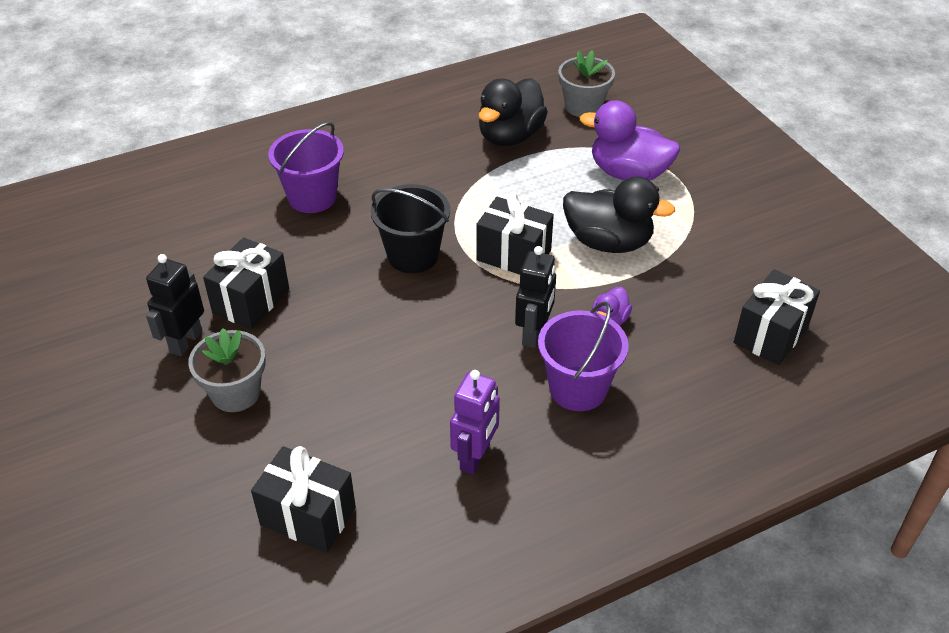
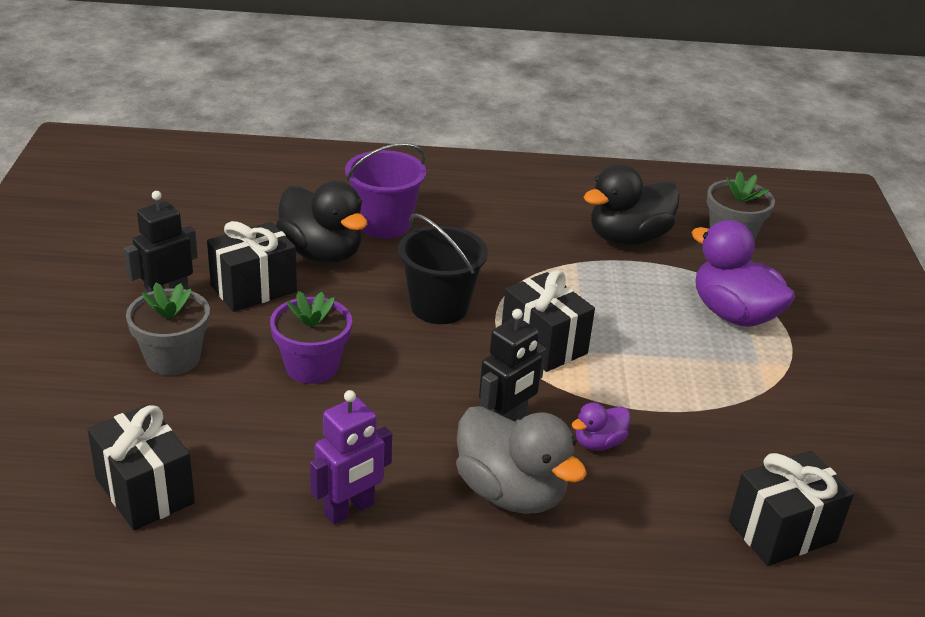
camera: 25 degrees right, 10 degrees down
(354, 351) = (312, 367): none -> purple flower pot
(578, 389) = (511, 492): purple bucket -> grey duck
(608, 242) = (658, 369): black duck -> black duck (322, 253)

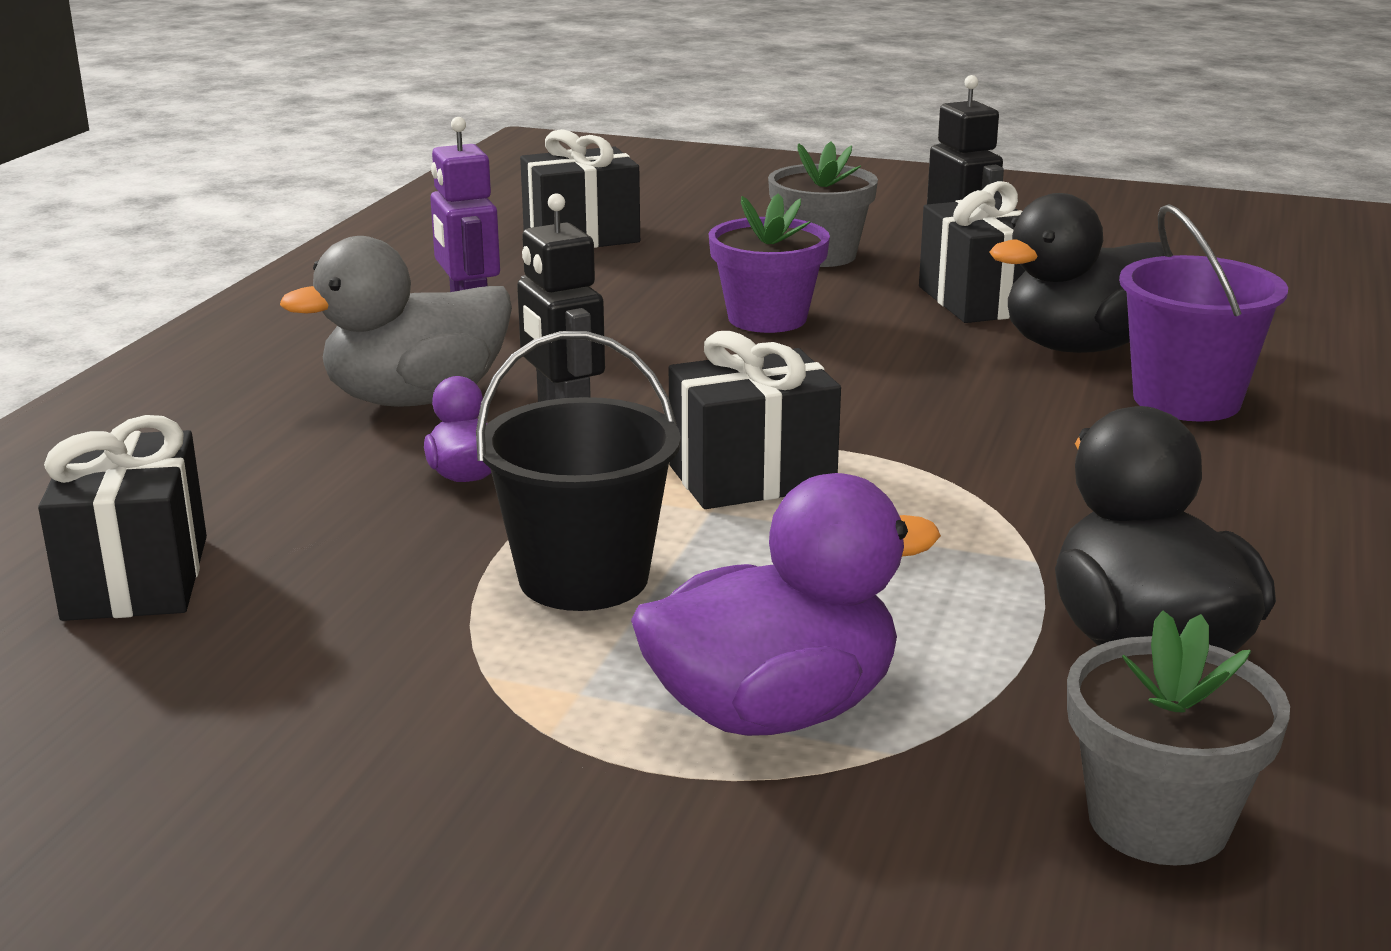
camera: 110 degrees right, 10 degrees down
(439, 307) = (896, 411): black bucket -> black bucket (583, 578)

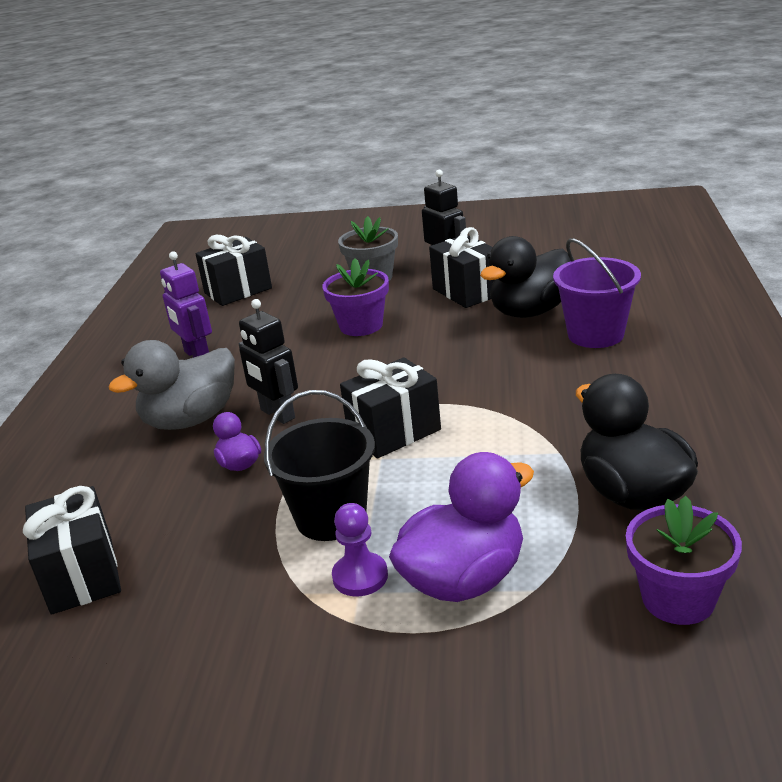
camera: 10 degrees left, 5 degrees up
(593, 671) = (360, 576): none -> purple pawn
(1158, 821) = (678, 599): grey flower pot -> purple flower pot

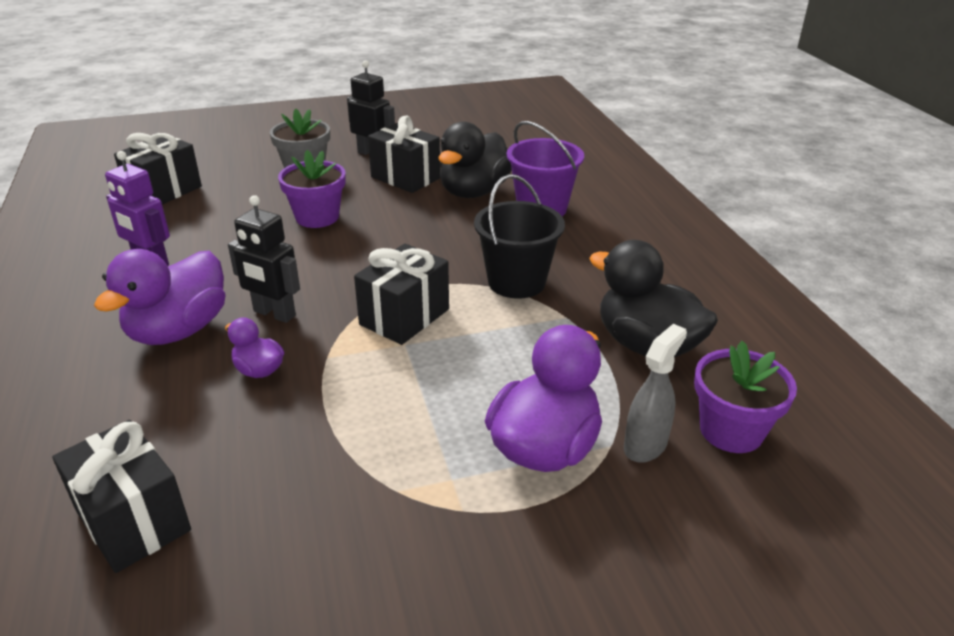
camera: 25 degrees left, 5 degrees up
(191, 419) = (178, 330): grey duck -> purple duck
(331, 517) = (385, 410): black bucket -> black bucket (516, 282)
(360, 576) = (445, 463): purple pawn -> none
(571, 596) = (645, 445): none -> grey spray bottle

